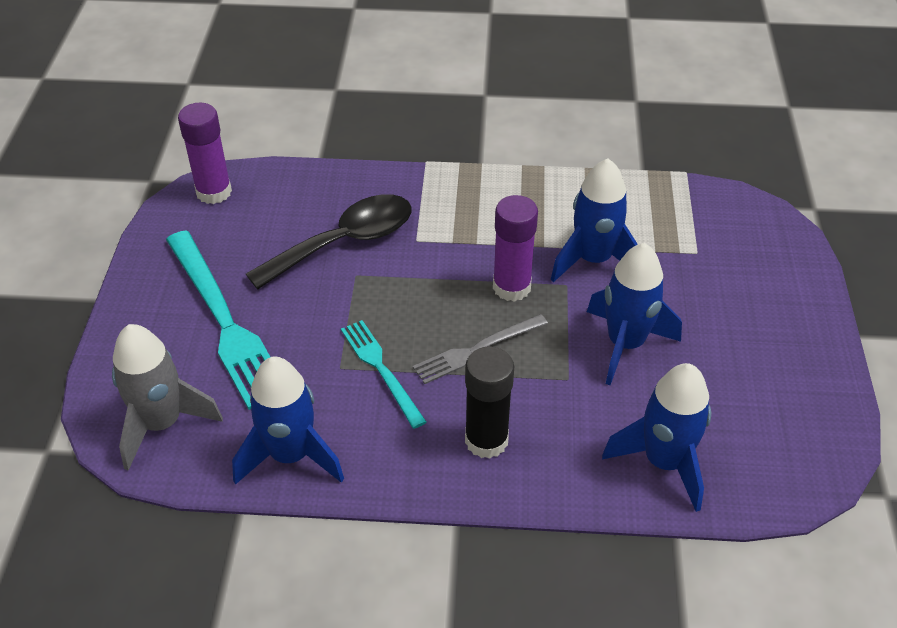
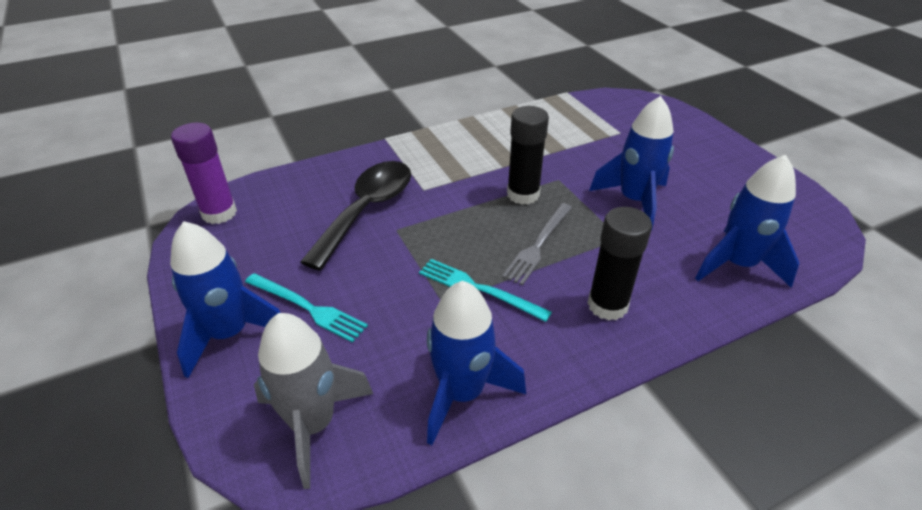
camera: 30 degrees left, 5 degrees down
(224, 321) = (307, 308): turquoise fork -> turquoise fork, size x0.57
(511, 287) = (523, 194): purple glue stick -> black glue stick
(593, 260) = (561, 158): blue rocket -> blue rocket (229, 333)

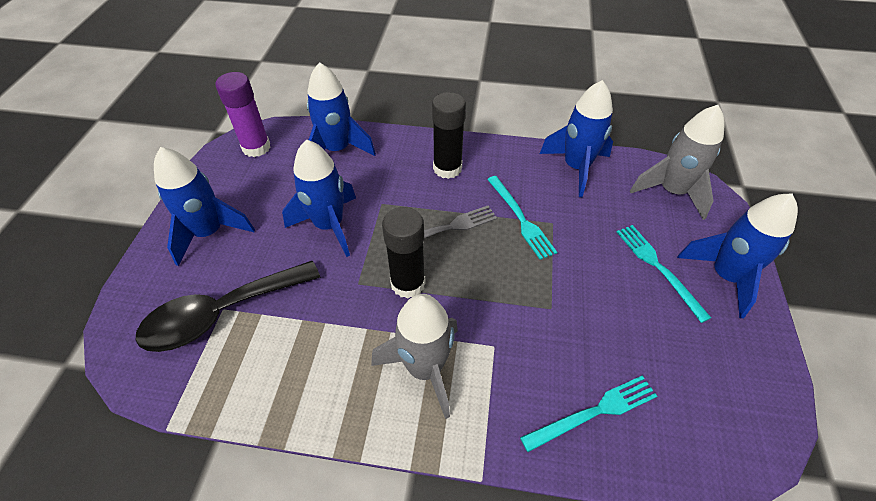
camera: 145 degrees left, 10 degrees up
(219, 213) = (739, 441): purple glue stick -> purple glue stick (256, 147)
(330, 187) = (594, 412): none -> turquoise fork
(367, 210) = (567, 349): black spoon -> black spoon (221, 314)
(460, 161) = (425, 368): none -> grey rocket
(705, 157) = (209, 233): none -> blue rocket

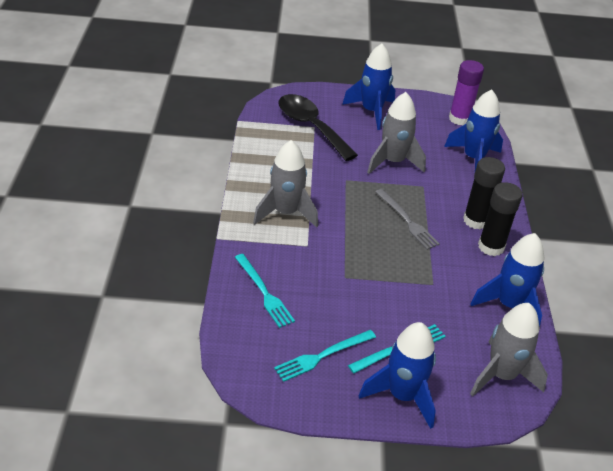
camera: 80 degrees right, 10 degrees down
(329, 225) = (393, 162): blue rocket -> grey rocket
(408, 283) = (351, 203): black glue stick -> black glue stick (491, 247)
(521, 219) = (431, 264): turquoise fork -> turquoise fork (322, 356)

